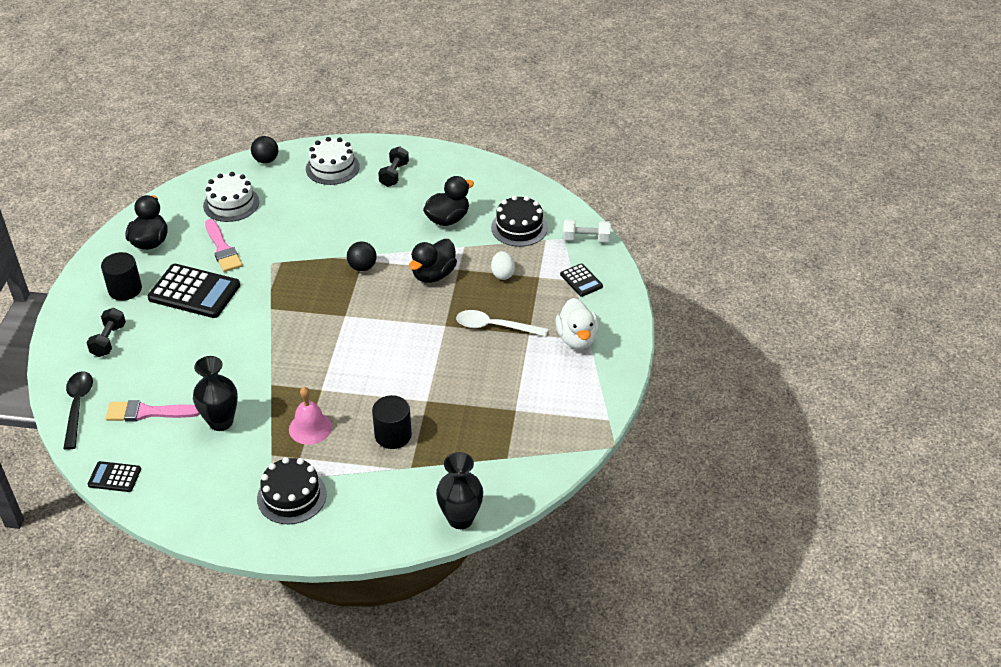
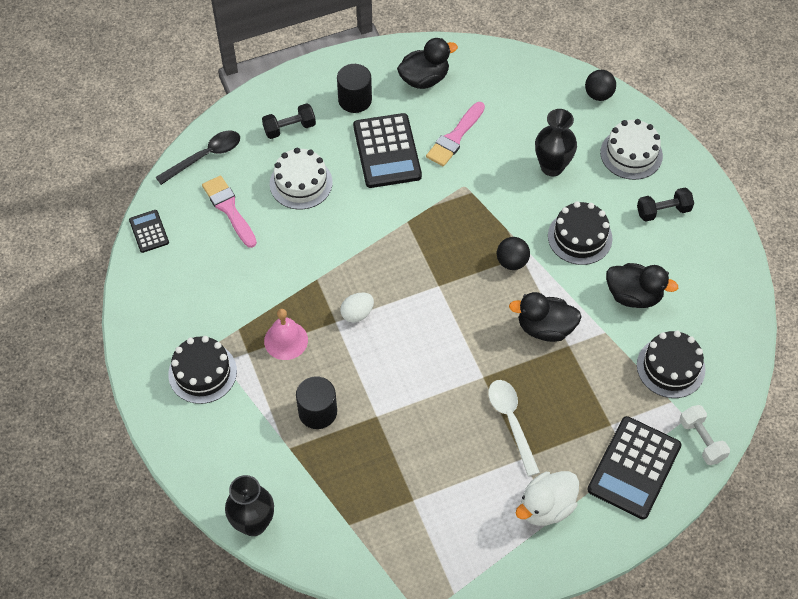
camera: 60 degrees right, 15 degrees up
(221, 422) = (251, 268): black vase -> black vase (552, 167)
(231, 204) = (518, 106): white cake -> white cake (301, 183)
(375, 223) = (580, 237): none -> black cake
(502, 274) = (590, 389): white egg -> white egg (357, 313)
(581, 280) = (634, 468): black calculator -> black calculator, size x1.96

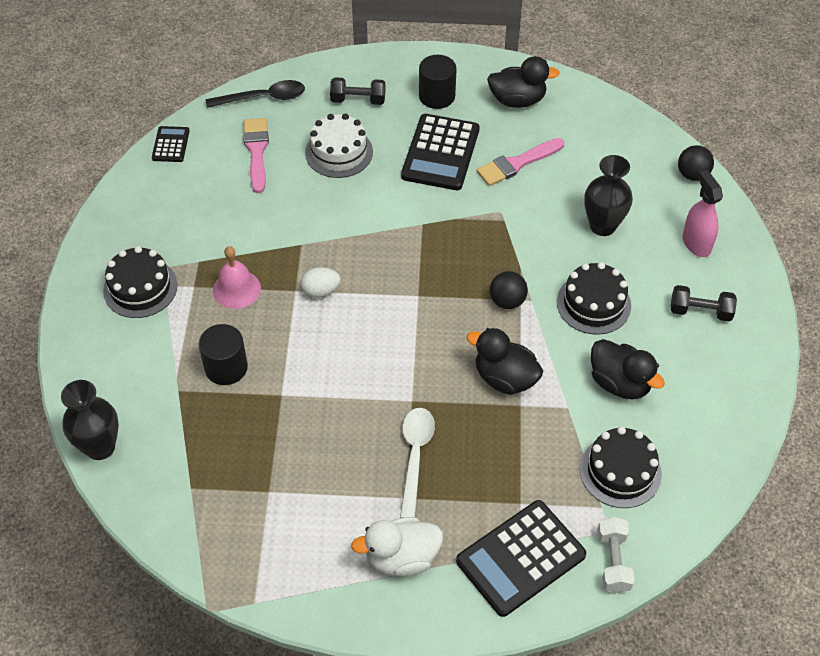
camera: 25 degrees right, 5 degrees down
(631, 154) = (696, 243): white cake -> pink spray bottle

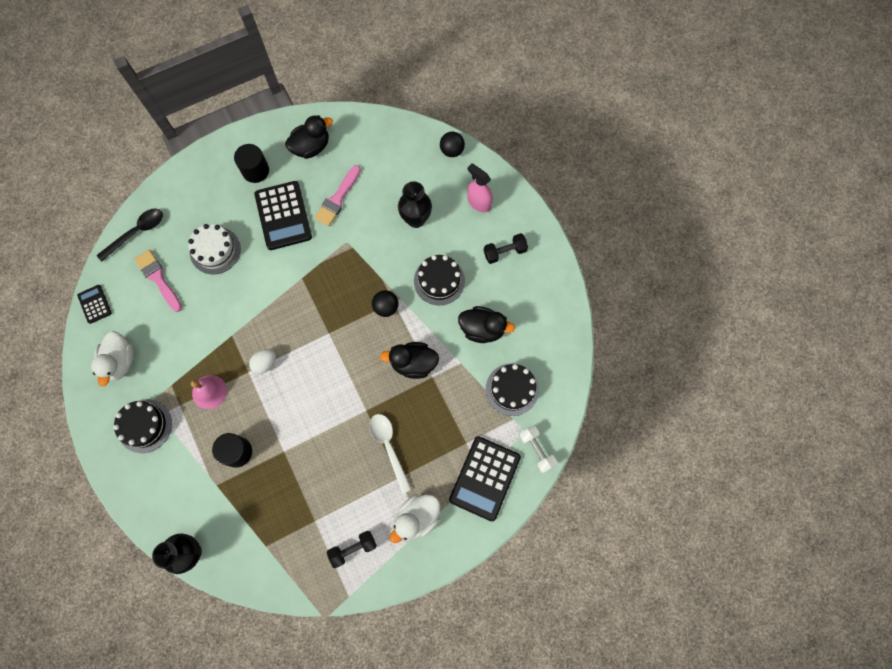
camera: 30 degrees left, 20 degrees up
(159, 212) = (120, 361): none -> white duck
(358, 100) = (203, 201): black dumbbell -> black dumbbell (353, 548)

